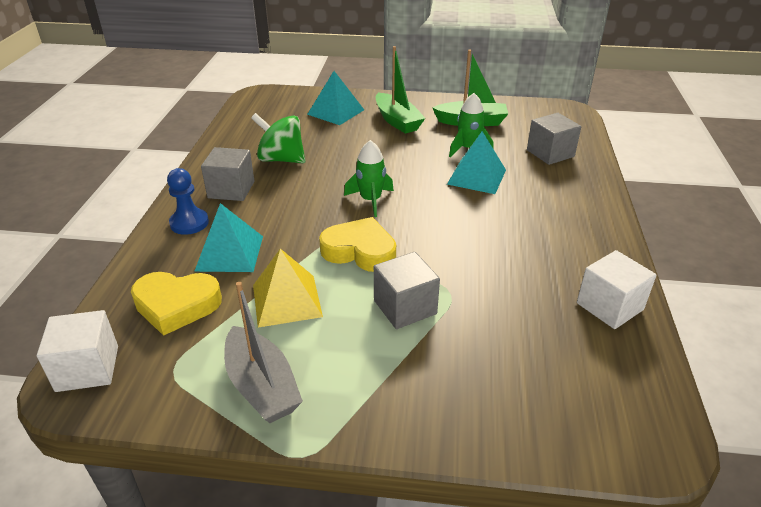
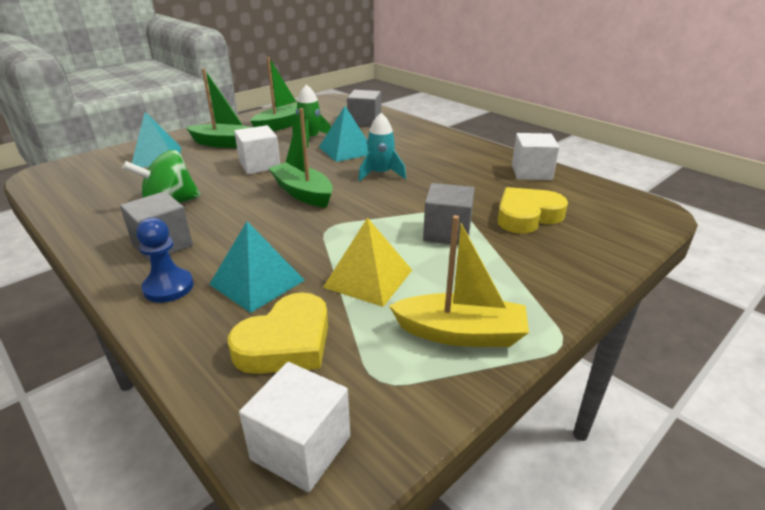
camera: 50 degrees left, 5 degrees down
(262, 386) = (461, 333): grey boat -> yellow boat
(360, 251) = (357, 222): yellow heart -> yellow heart (527, 216)
(371, 200) = (303, 193): green rocket -> green boat
(386, 156) = (259, 165): none -> white cube
(459, 218) = (381, 174): none -> turquoise rocket

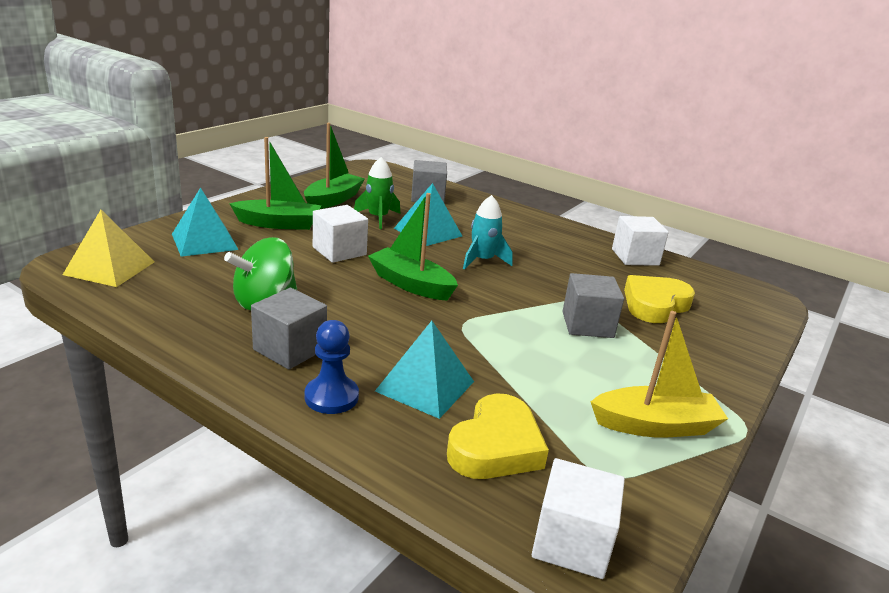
camera: 15 degrees left, 5 degrees down
(368, 278) = (537, 376): yellow pyramid -> yellow pyramid (110, 268)

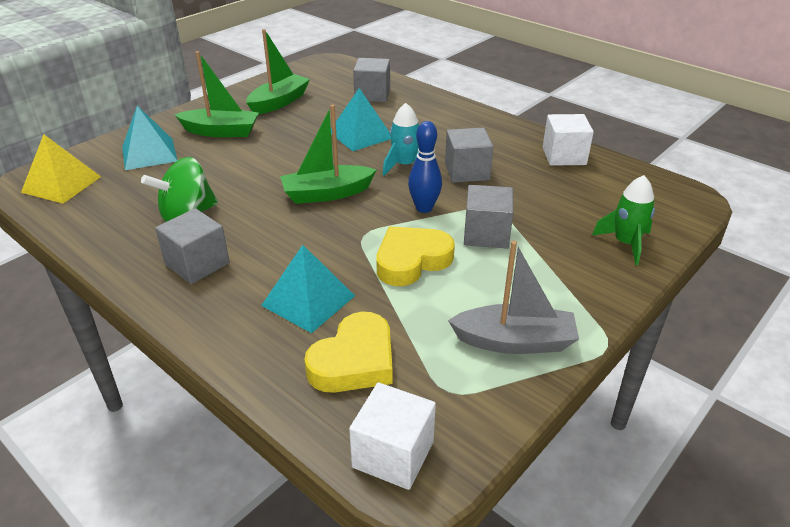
camera: 10 degrees right, 10 degrees up
(331, 397) = (221, 311): blue pawn -> none
(339, 251) = (269, 159): white cube -> none
(378, 218) = (316, 121): green rocket -> green rocket (625, 243)
(411, 284) = (327, 194): green boat -> green boat turned 60 degrees counterclockwise
(516, 300) = (424, 208): none -> blue bowling pin
(546, 268) = (467, 171): none -> grey cube
(654, 305) = (564, 210): yellow heart -> yellow heart (411, 261)
(655, 425) = (515, 341): yellow boat -> grey boat

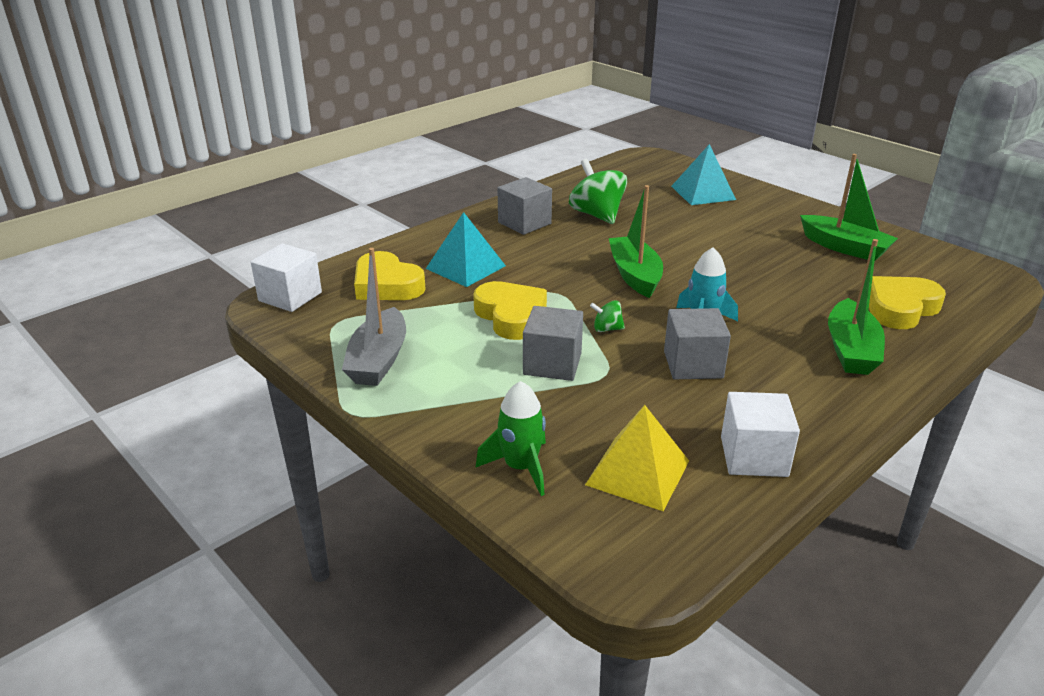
camera: 95 degrees right, 5 degrees down
(61, 184) = (644, 167): yellow pyramid -> yellow pyramid (637, 472)
(221, 131) = (757, 220): green boat -> green boat (851, 350)
(361, 135) = (774, 297): turquoise pyramid -> none
(372, 95) = (900, 308): grey cube -> yellow heart
(424, 208) = (607, 329): blue bowling pin -> green spinning top

